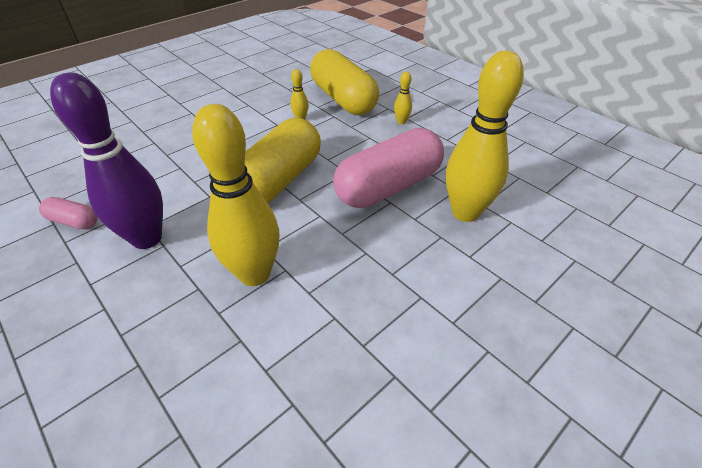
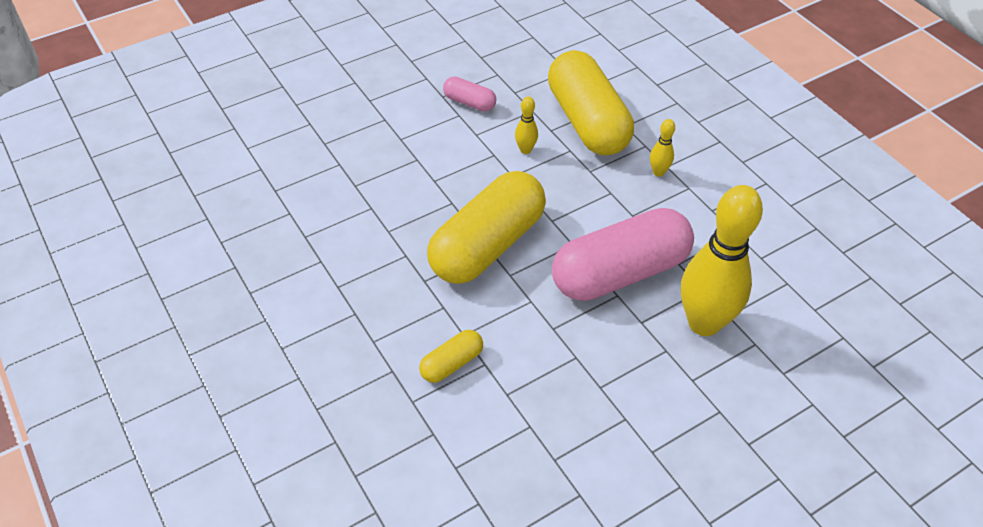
camera: 10 degrees right, 5 degrees up
(74, 221) = (257, 267): pink capsule -> pink capsule (469, 102)
(147, 238) = (337, 302): purple bowling pin -> none
(254, 274) = (452, 364): yellow bowling pin -> yellow capsule

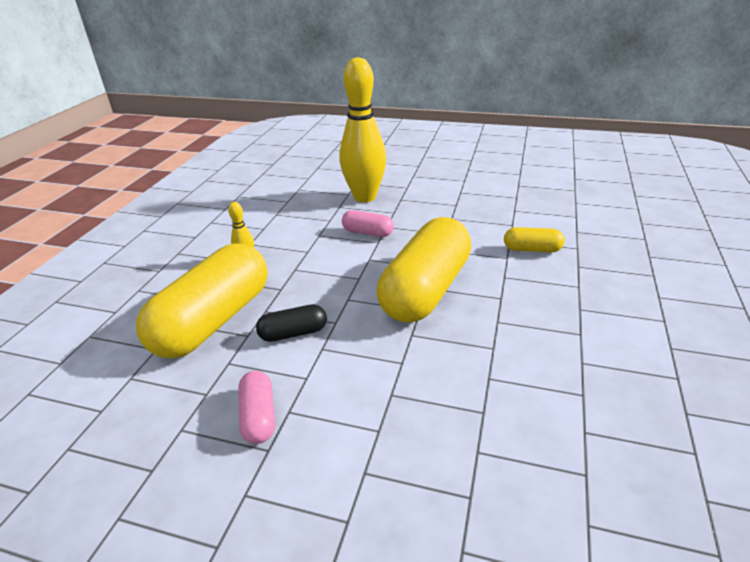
camera: 130 degrees left, 15 degrees down
(487, 245) = (426, 290): yellow capsule -> yellow capsule turned 60 degrees counterclockwise
(525, 150) = (293, 333): yellow bowling pin -> black capsule
(620, 273) = (367, 233): pink capsule -> pink capsule, size x0.45

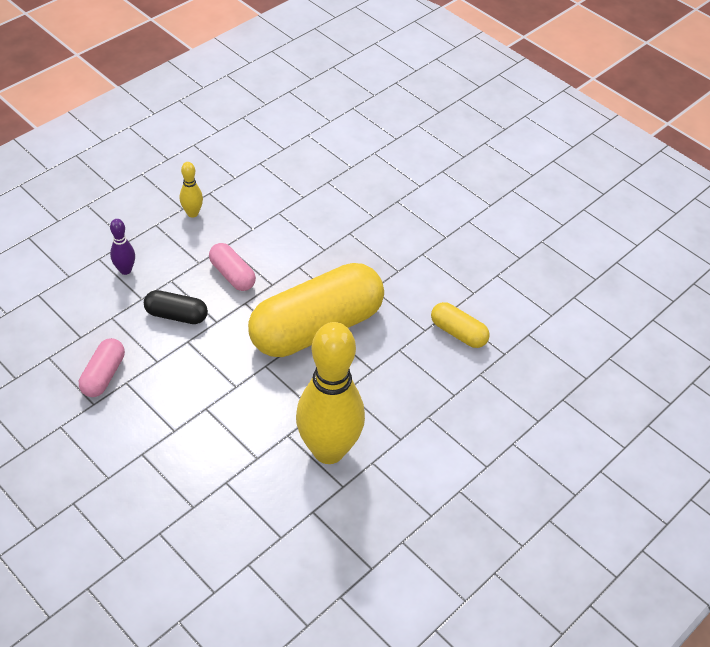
camera: 25 degrees right, 15 degrees up
(214, 321) = (125, 270): yellow capsule -> purple bowling pin
(365, 197) = (363, 180): yellow bowling pin -> yellow bowling pin (328, 450)
(367, 233) = (325, 232): pink capsule -> pink capsule (232, 275)

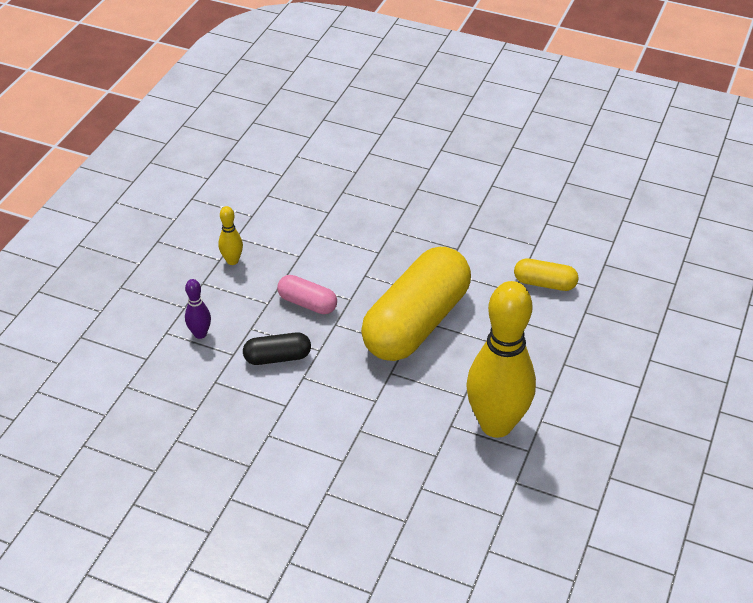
camera: 20 degrees left, 5 degrees down
(103, 375) = (242, 436): pink capsule -> none

